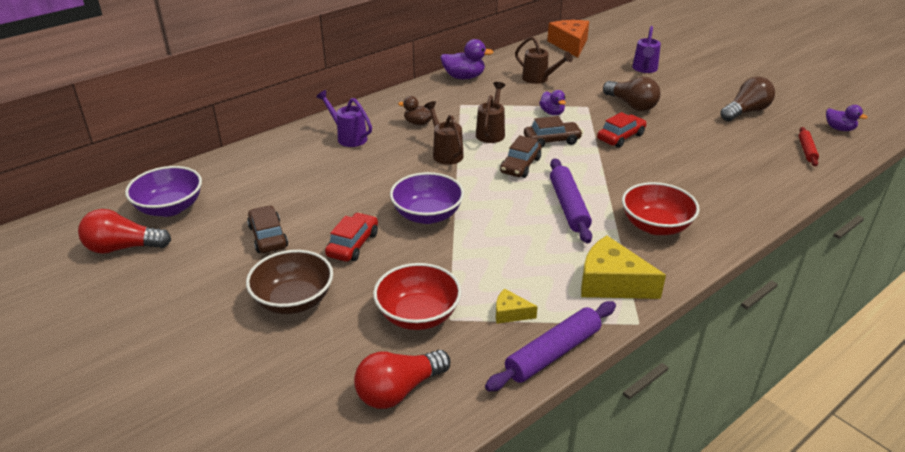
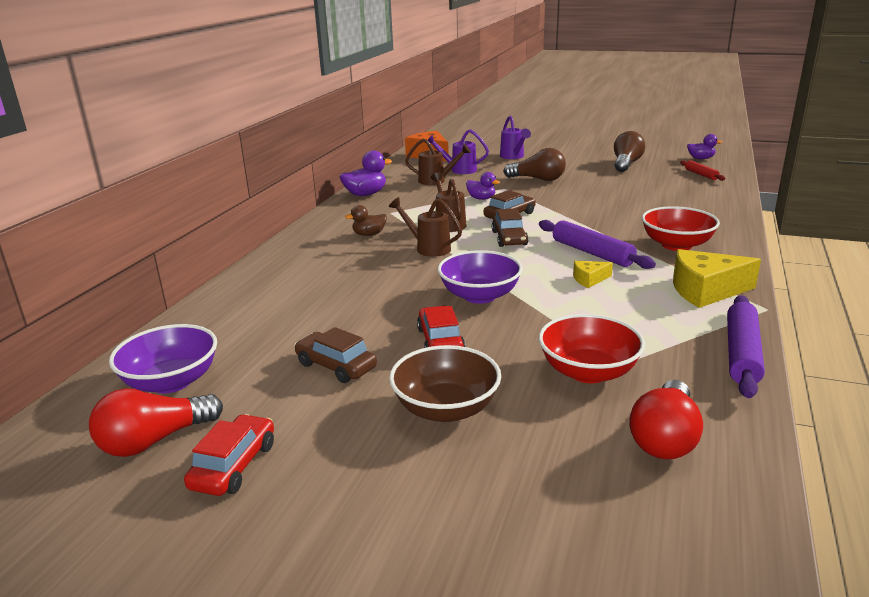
camera: 30 degrees left, 10 degrees down
(348, 137) = (310, 262): purple watering can -> purple watering can (459, 170)
(510, 313) = (664, 339): yellow cheese -> yellow cheese (589, 279)
(620, 137) = (561, 200): red car -> red car (234, 465)

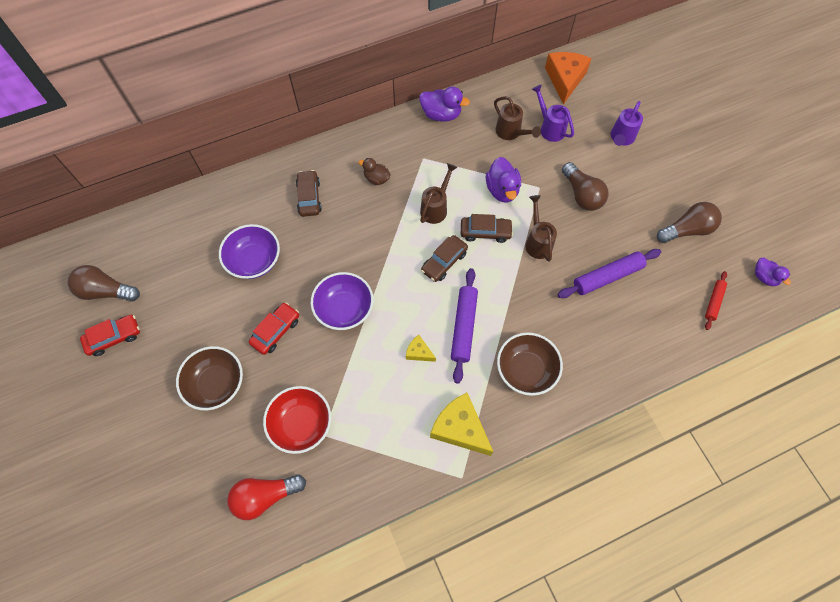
camera: 45 degrees right, 40 degrees up
(154, 441) = (106, 291): red light bulb -> brown light bulb
(171, 381) = (147, 250): purple bowl -> purple bowl (254, 261)
(336, 366) = (214, 305): brown car -> brown car (309, 197)
(428, 248) = (386, 229): brown watering can -> brown watering can (537, 241)
(481, 198) = (502, 190): purple duck -> purple duck, size x1.55
(676, 245) = (526, 370): red bowl -> brown bowl
(741, 353) = (385, 490): purple rolling pin -> purple rolling pin (607, 277)

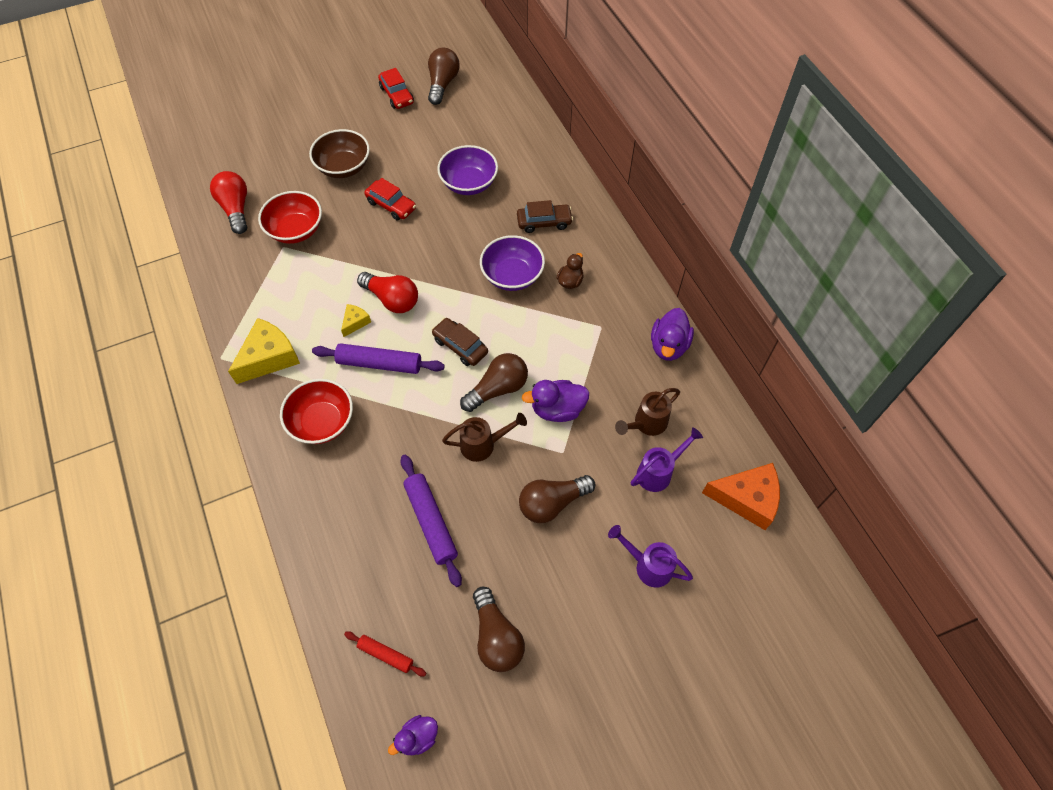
camera: 90 degrees right, 5 degrees down
(344, 309) = (410, 258): purple bowl -> purple bowl (512, 275)
(393, 321) = (392, 299): none -> red light bulb
(436, 208) = (531, 339): brown watering can -> none
(485, 232) = (498, 389): brown car -> brown light bulb
(526, 370) = (322, 422): brown bowl -> red bowl

